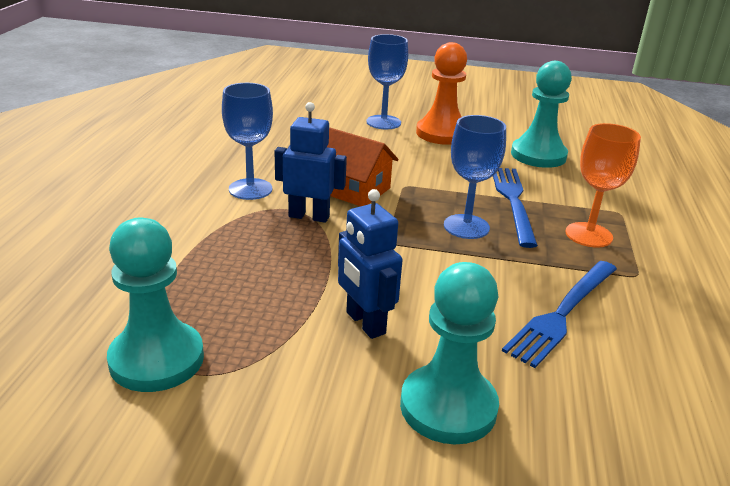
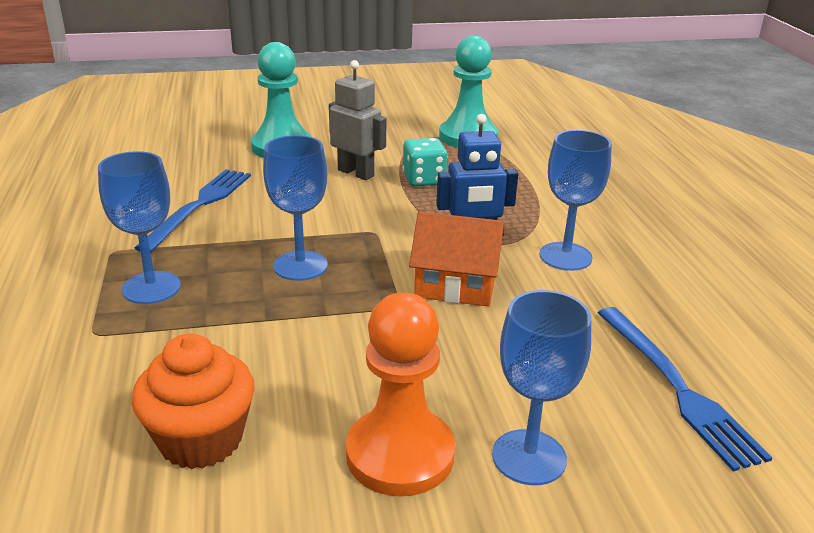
camera: 160 degrees right, 0 degrees up
(292, 292) = (424, 180): none -> turquoise dice
(365, 323) = (356, 173): blue robot -> grey robot
(513, 202) = (246, 316): blue fork -> blue fork (676, 387)
(538, 155) = (201, 439): turquoise pawn -> orange cupcake
(588, 235) = (151, 288): orange goblet -> blue goblet

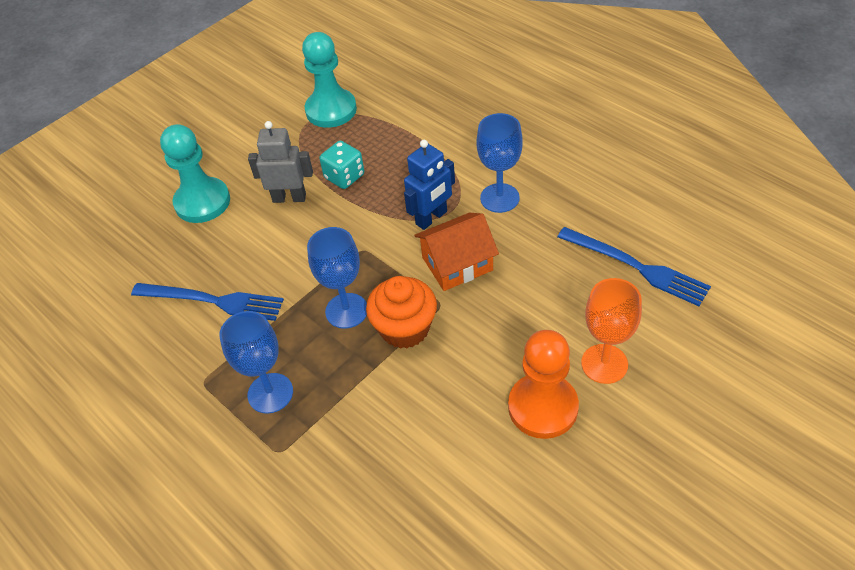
camera: 30 degrees left, 20 degrees up
(199, 206) = (212, 301): blue fork -> blue fork turned 120 degrees clockwise
(201, 439) = (432, 473): orange cupcake -> orange cupcake (405, 328)
(529, 457) = (604, 364): blue goblet -> orange goblet

